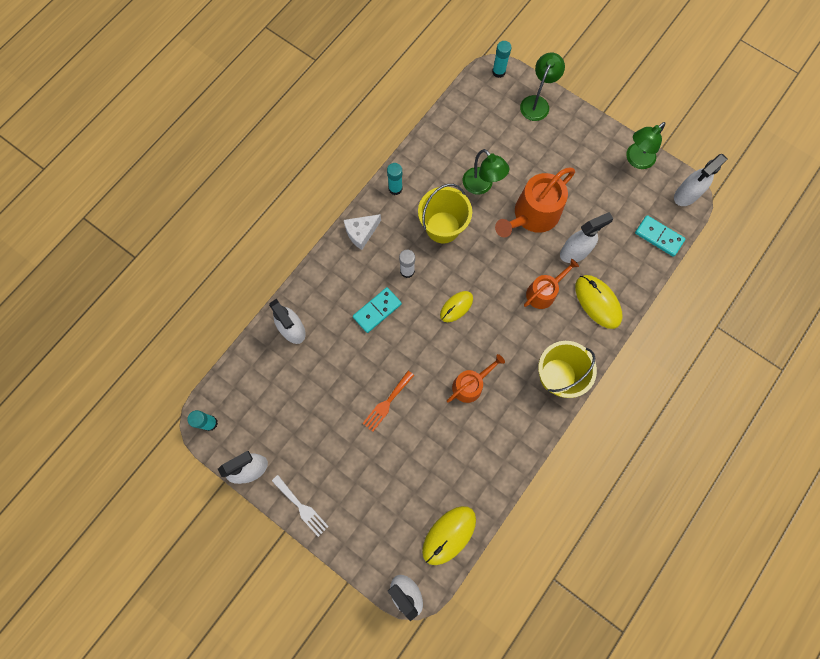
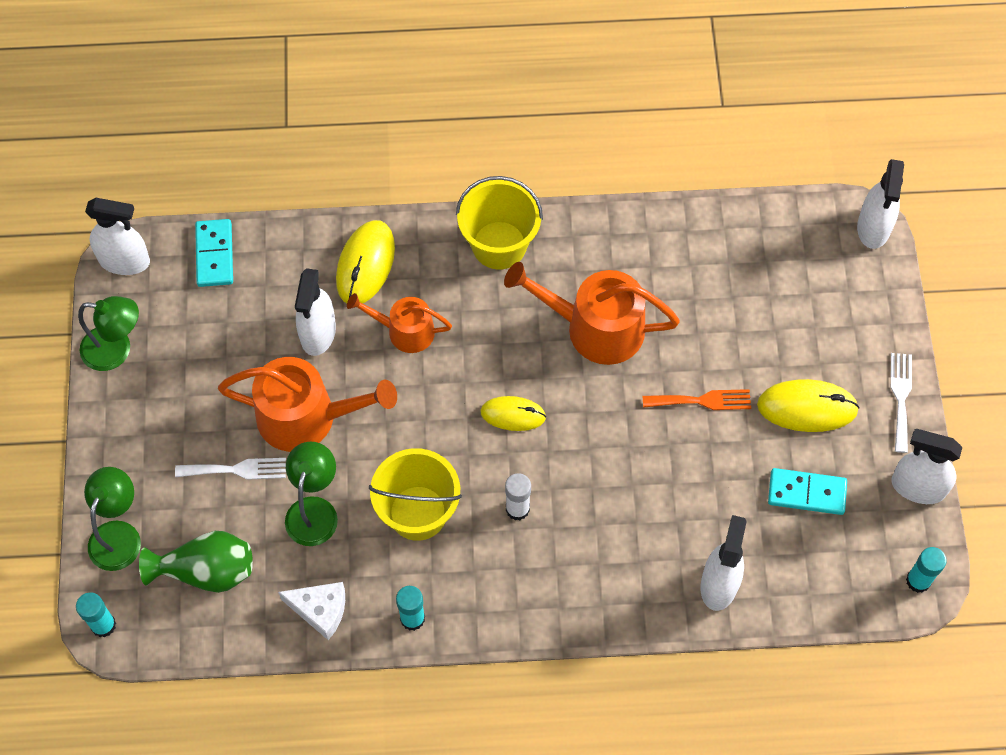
camera: 130 degrees left, 10 degrees down
(361, 233) = (515, 609): white cheese -> white cheese (320, 610)
(377, 311) = (602, 502): turquoise domino -> turquoise domino (806, 493)
(449, 535) = (778, 229): yellow mouse -> yellow mouse (807, 407)
(470, 385) = (595, 328): orange watering can -> orange watering can, size x1.66
(489, 125) = (206, 571): none -> green vase
(530, 168) = (235, 470): none -> white fork
(537, 103) = (119, 534): green lamp -> green lamp turned 120 degrees clockwise
(574, 252) = (318, 333): white spray bottle -> white spray bottle turned 105 degrees counterclockwise

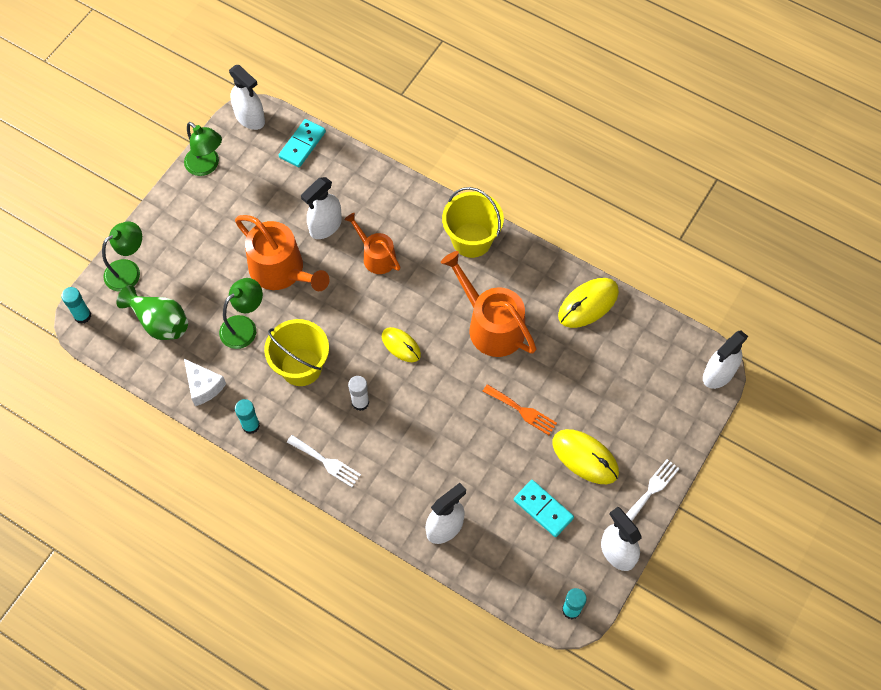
camera: 35 degrees right, 0 degrees up
(235, 470) = (219, 275): white fork -> white fork (325, 462)
(365, 264) = (384, 203): yellow mouse -> yellow mouse (588, 304)

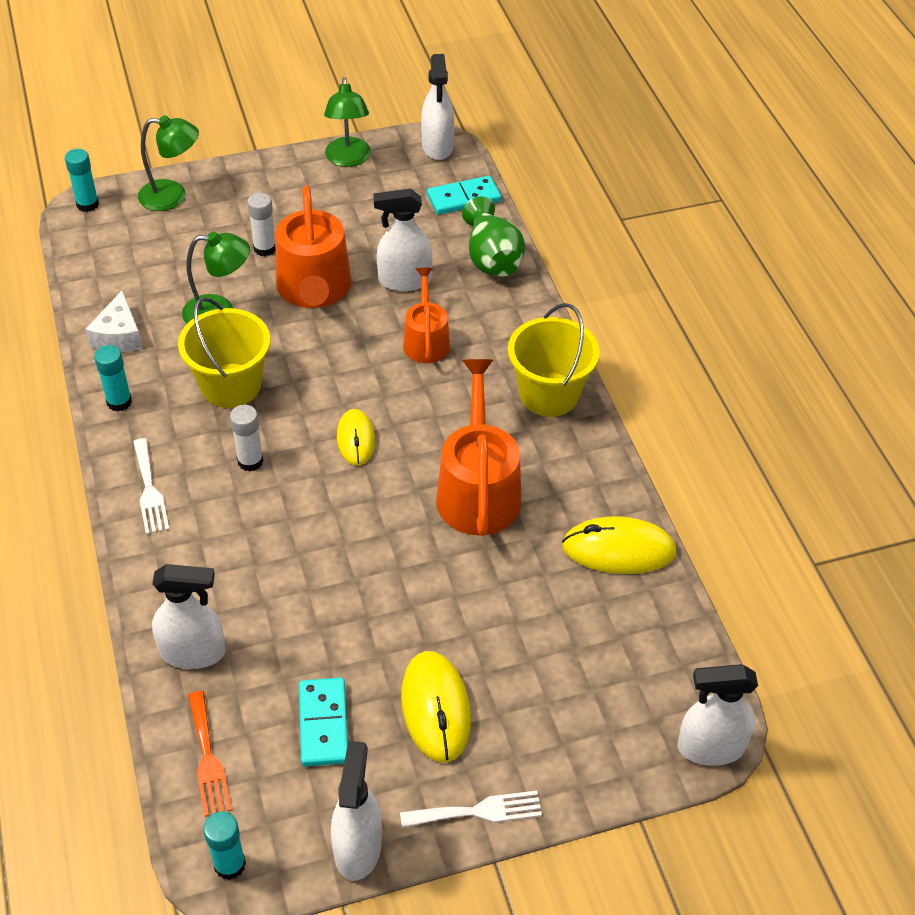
camera: 40 degrees right, 15 degrees down
(159, 322) = (147, 255): green vase -> green vase (492, 258)
(224, 265) = (265, 248): none -> white glue stick
(521, 410) = (416, 600): orange fork -> orange fork (207, 757)

